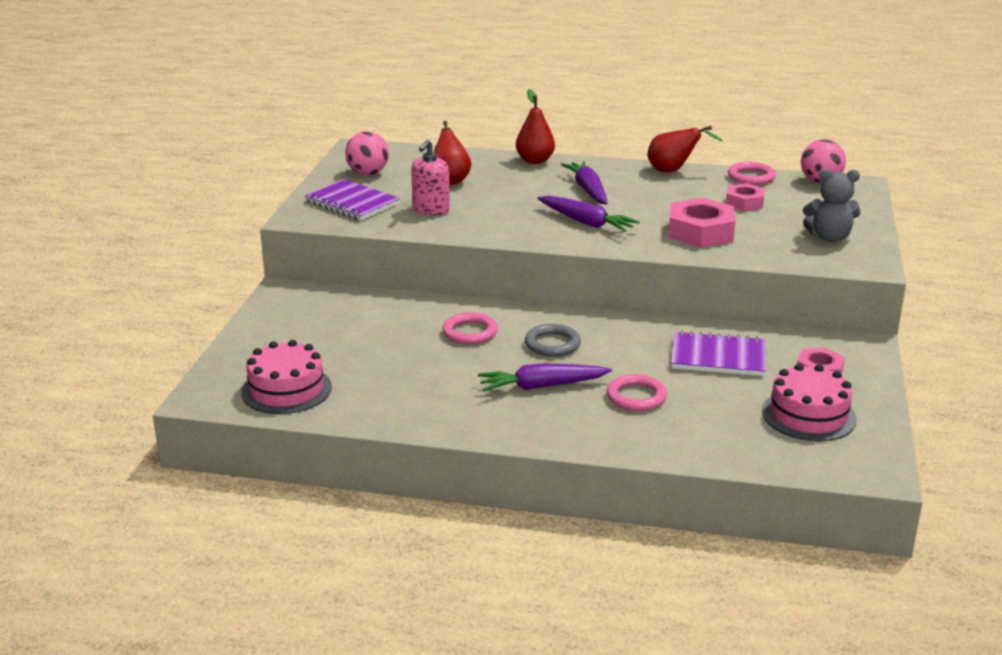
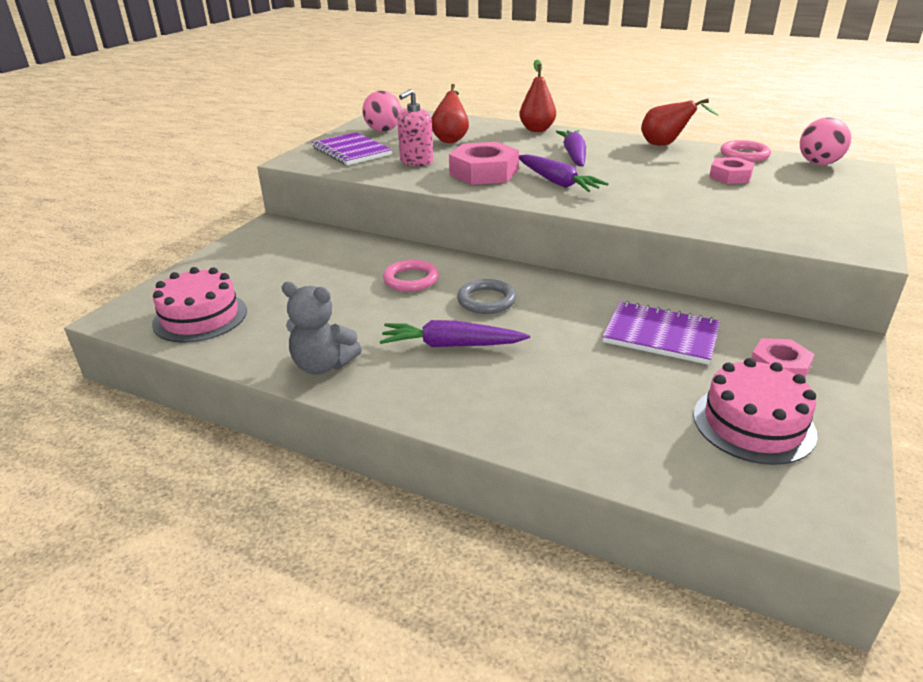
camera: 15 degrees right, 5 degrees up
(636, 397) = (549, 371): pink ring -> none
(700, 232) = (673, 199): pink nut -> pink nut (484, 172)
(829, 237) = (818, 216): grey teddy bear -> grey teddy bear (323, 365)

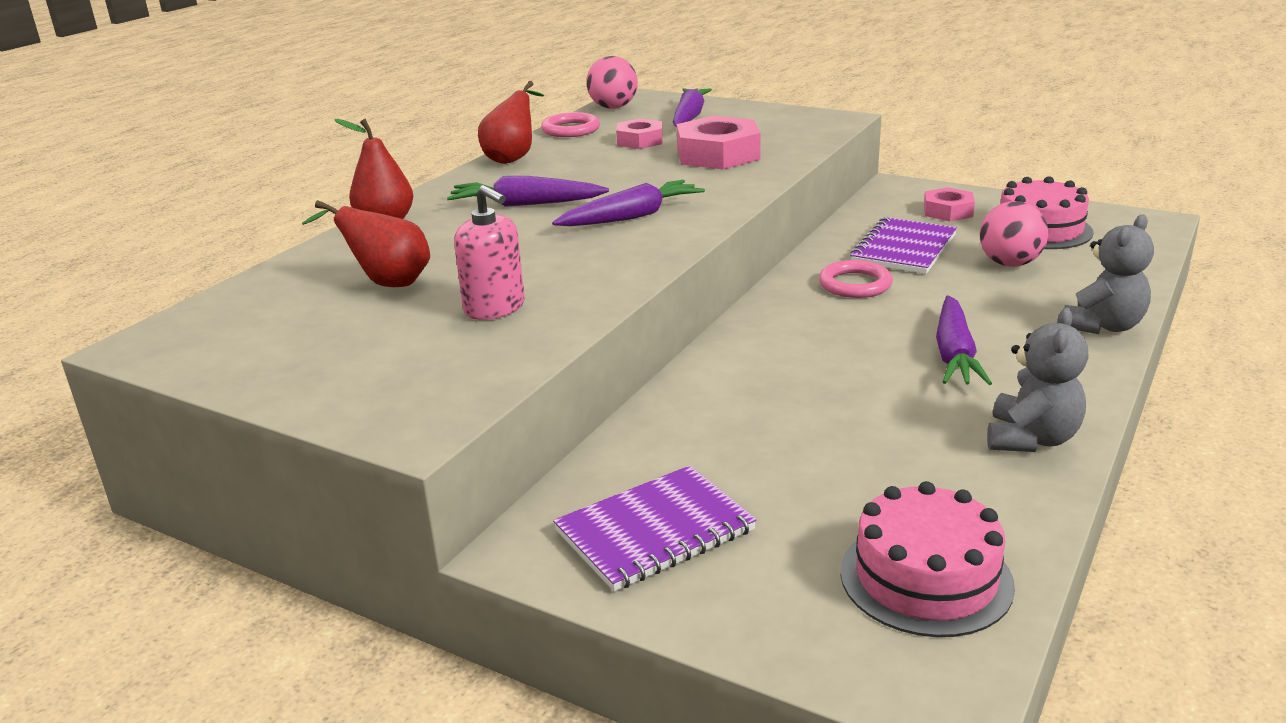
camera: 85 degrees left, 5 degrees down
(351, 151) = (396, 370): purple notebook -> purple notebook (654, 531)
(383, 130) = (277, 346): pink ball -> pink ball (1009, 263)
(411, 279) = (779, 385): pink ring -> pink ring (855, 284)
(484, 172) = (573, 258): pink nut -> pink nut (718, 154)
(486, 300) = (839, 332): grey ring -> none
(505, 428) = (1103, 326): none -> grey teddy bear
(812, 189) = (689, 117): none -> purple carrot

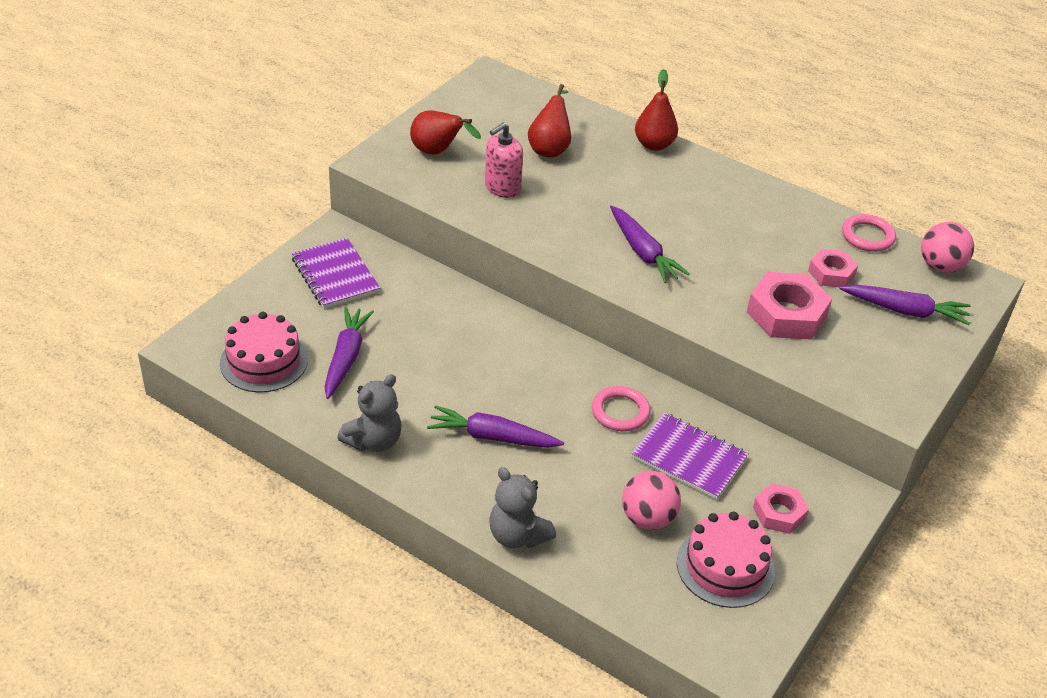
camera: 90 degrees right, 15 degrees up
(513, 158) = (789, 202): red pear -> red pear (438, 152)
(526, 204) = (678, 205): purple carrot -> purple carrot (346, 358)
(1031, 439) = (374, 441): grey teddy bear -> grey teddy bear turned 75 degrees counterclockwise

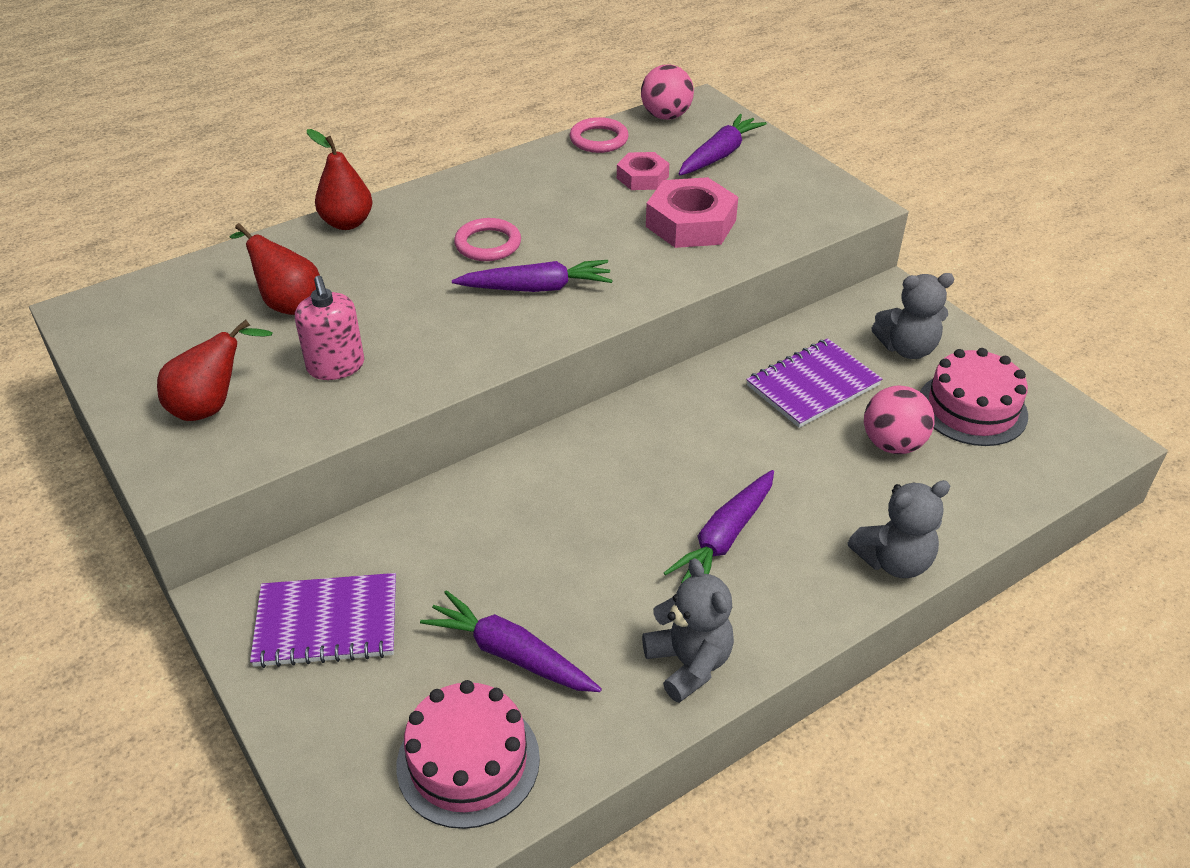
camera: 65 degrees left, 0 degrees up
(620, 412) = (723, 415): pink ring -> pink ring (488, 244)
(779, 513) = (907, 348): pink nut -> grey teddy bear

